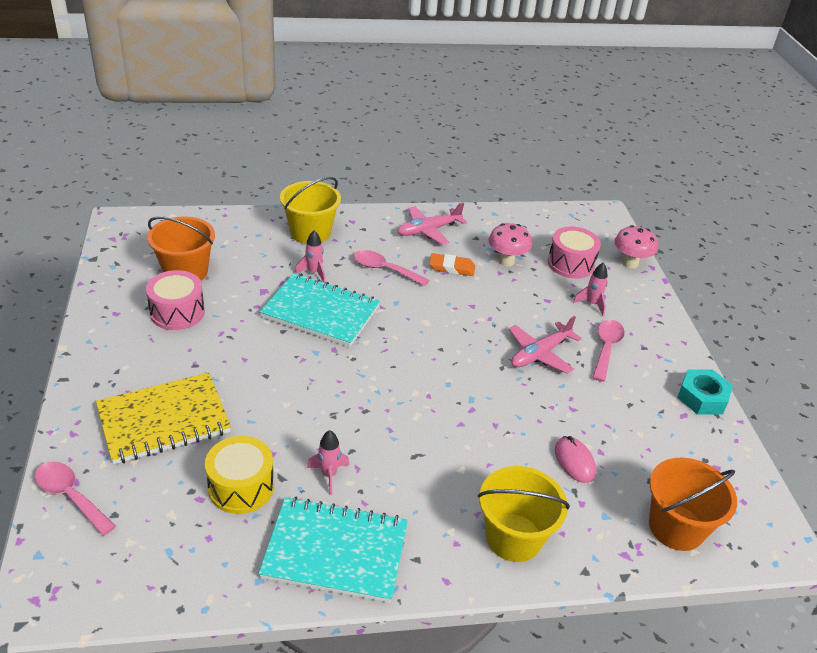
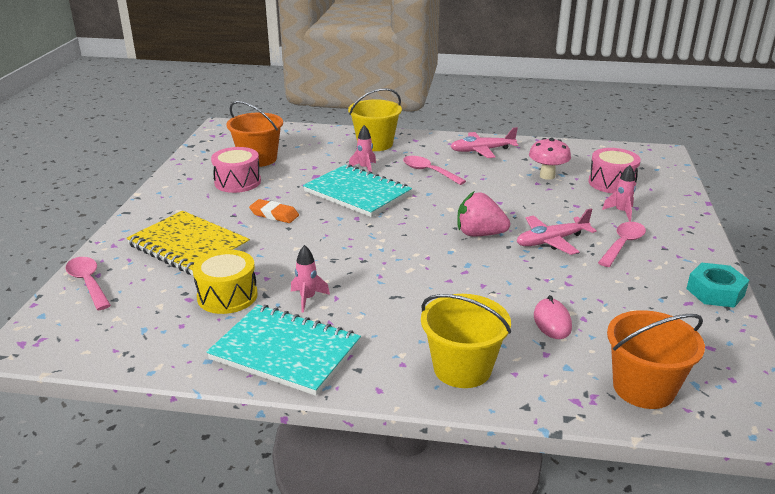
camera: 20 degrees right, 10 degrees down
(164, 421) = (188, 246): yellow notebook -> yellow notebook turned 45 degrees clockwise
(451, 268) = (492, 176): orange eraser -> orange eraser (274, 214)
(468, 355) = (479, 234): none -> pink strawberry
(630, 263) = (674, 188): pink mushroom -> none

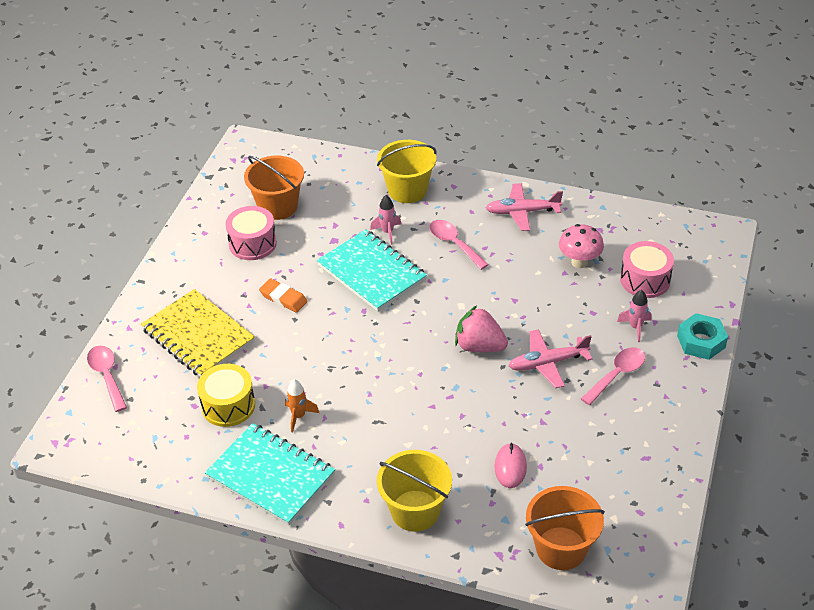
camera: 10 degrees right, 15 degrees up
(307, 299) = (299, 416): pink rocket -> orange rocket
(715, 292) = (678, 447): turquoise nut -> turquoise nut (701, 341)

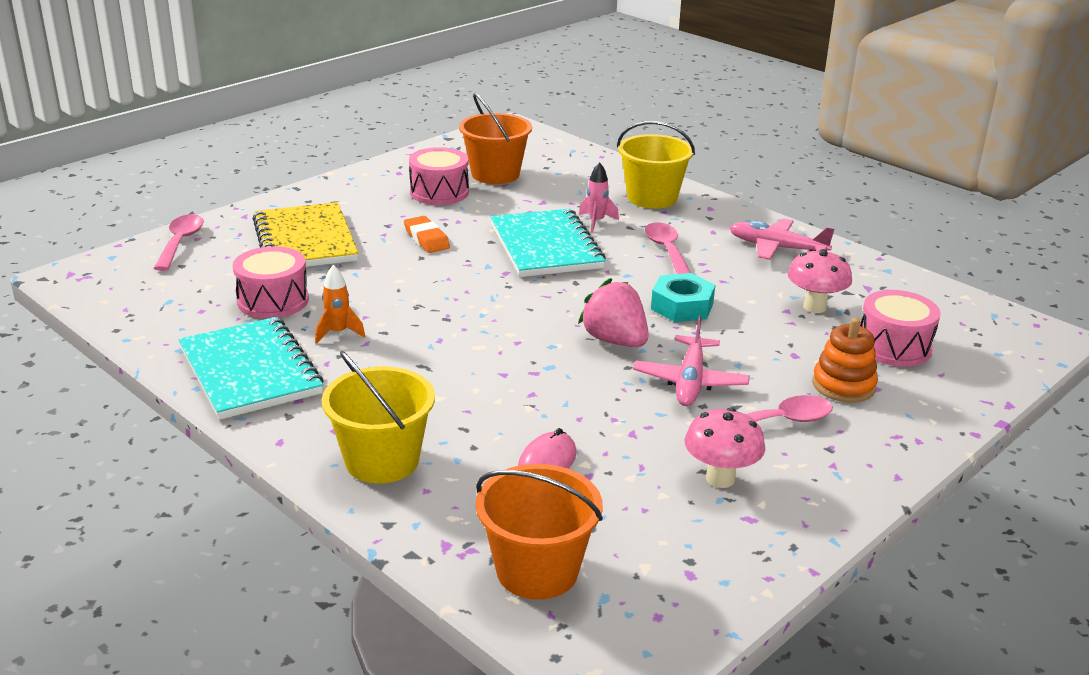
camera: 25 degrees right, 15 degrees down
(228, 405) = (273, 301): yellow drum -> pink drum
(547, 363) = (690, 382): pink plane -> pink plane turned 90 degrees counterclockwise
(613, 435) = (720, 478): none -> pink mushroom
(635, 327) = (843, 385): pink rocket -> orange stacking toy
(701, 341) = (932, 427): turquoise nut -> turquoise nut (682, 306)

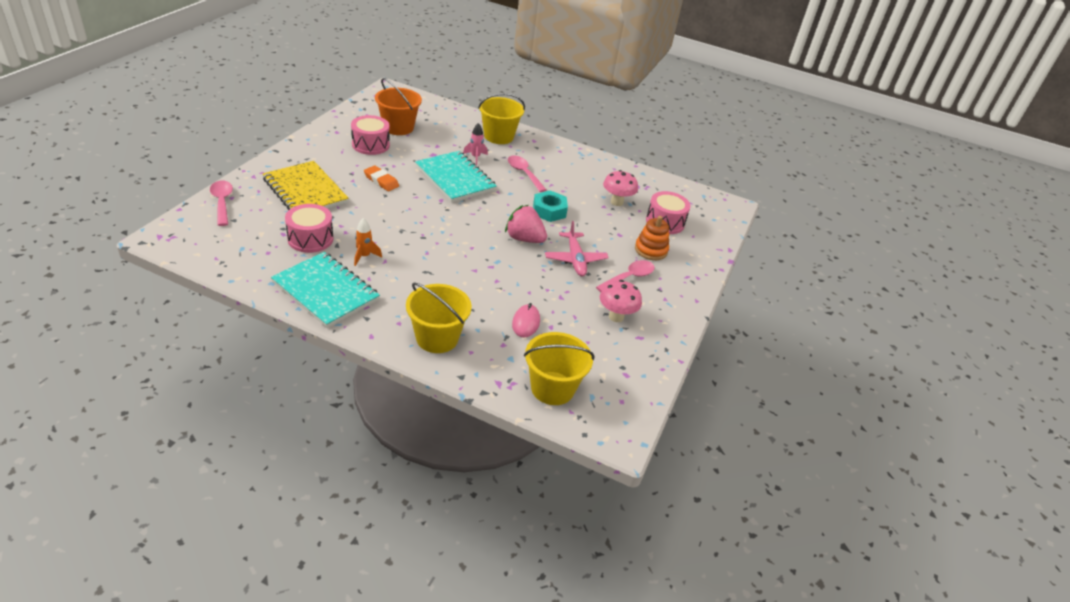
camera: 25 degrees left, 10 degrees up
(537, 570) = (552, 388): orange bucket -> yellow bucket
(776, 248) = (581, 164): pink plane -> none

